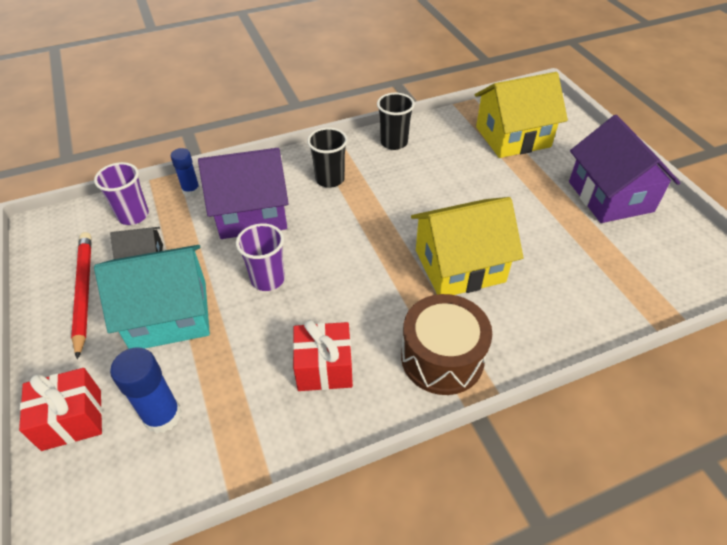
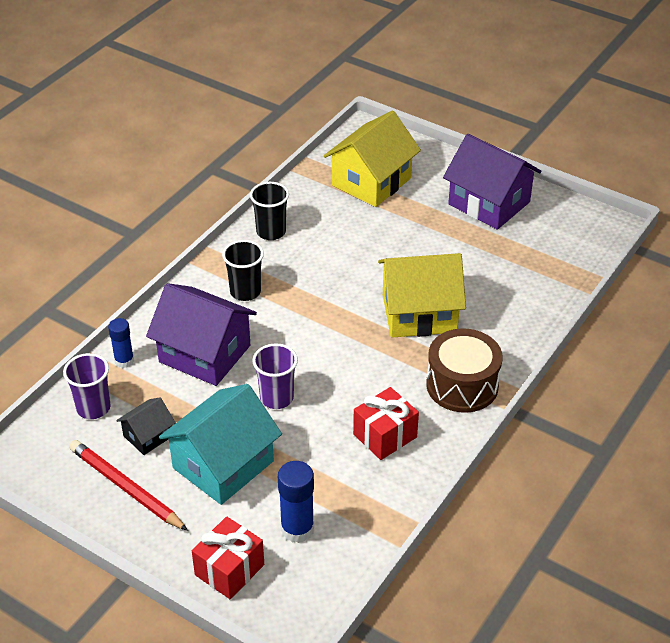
camera: 35 degrees left, 5 degrees down
(251, 213) = (204, 353): purple house -> purple house turned 75 degrees clockwise
(459, 266) = (419, 313): yellow house -> yellow house turned 45 degrees clockwise

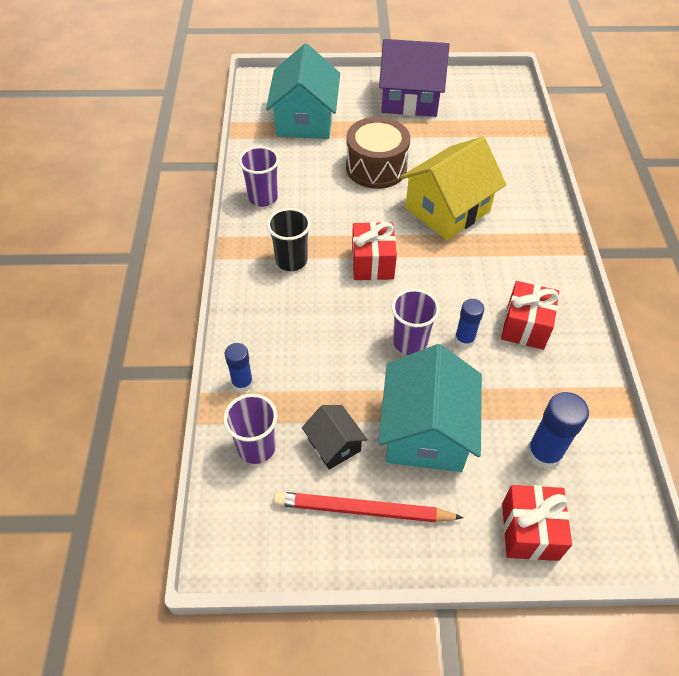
camera: 35 degrees left, 10 degrees up
(148, 436) = (334, 445): black house -> black house turned 45 degrees counterclockwise
(204, 353) = (310, 336): purple house -> none
(271, 232) = (263, 198): black cup -> purple cup
(308, 325) = (372, 263): none -> red gift
(323, 419) = (464, 339): none -> blue glue stick
(371, 182) = (305, 120): yellow house -> turquoise house
(462, 385) = (536, 252): brown drum -> brown drum (376, 167)

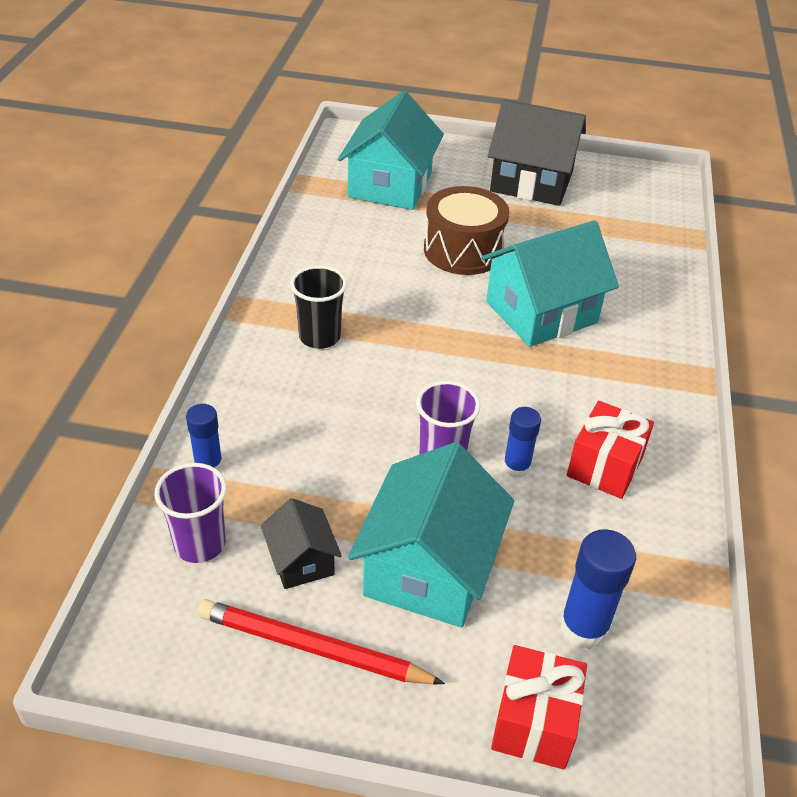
camera: 10 degrees right, 10 degrees down
(263, 198) = (308, 261): purple cup -> none
(372, 263) = (423, 357): red gift -> none
(410, 99) = (531, 182): purple house -> black house
(447, 209) = (541, 312): yellow house -> turquoise house

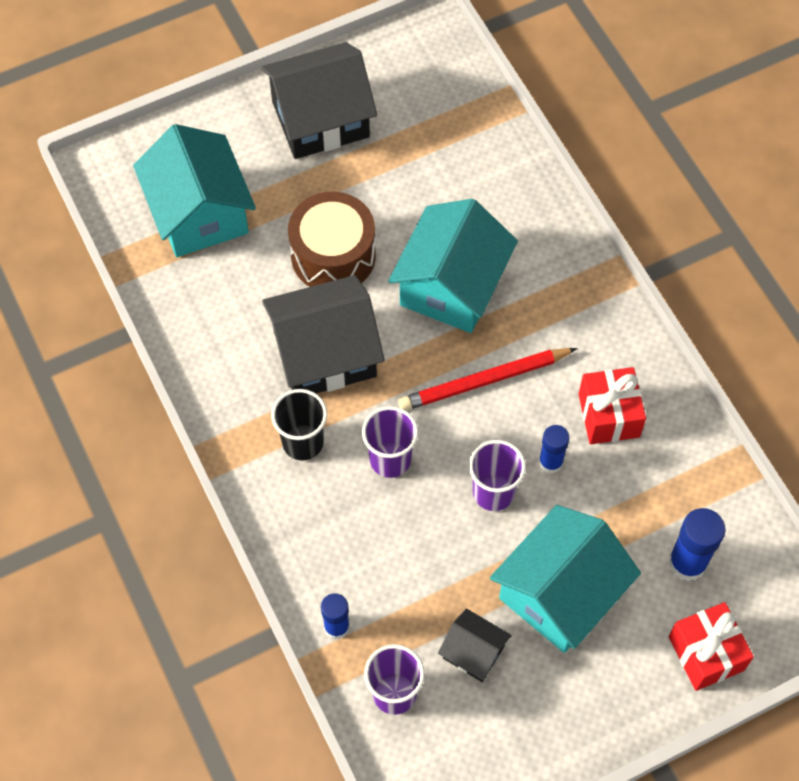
camera: 35 degrees left, 20 degrees up
(312, 648) = (537, 709): red pencil -> red pencil (484, 381)
(376, 385) = (390, 459): none -> purple cup
(395, 298) = (325, 354): none -> black house
(429, 568) = (560, 593): turquoise house -> turquoise house turned 60 degrees clockwise

